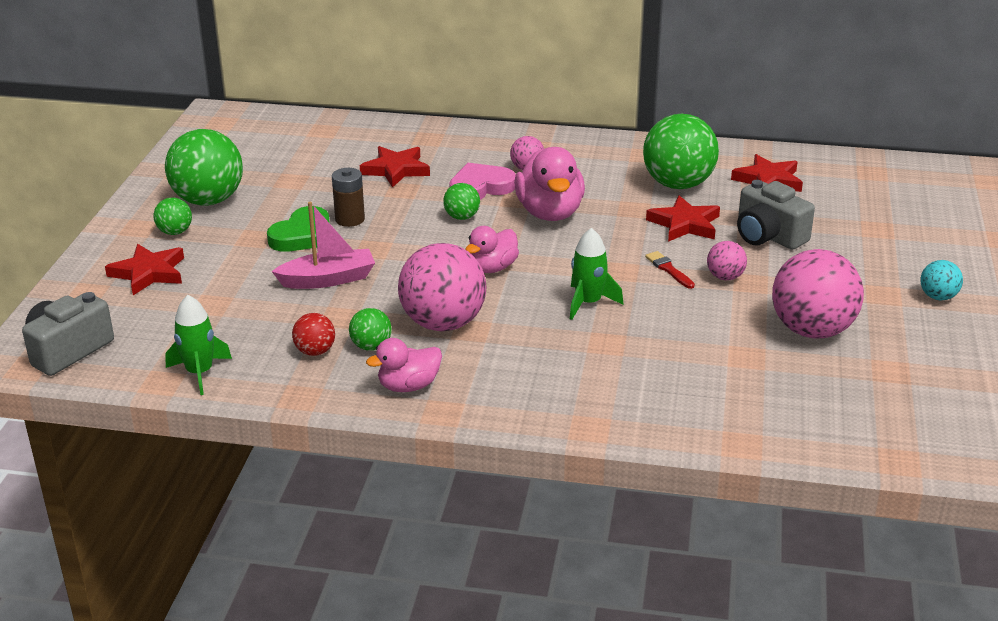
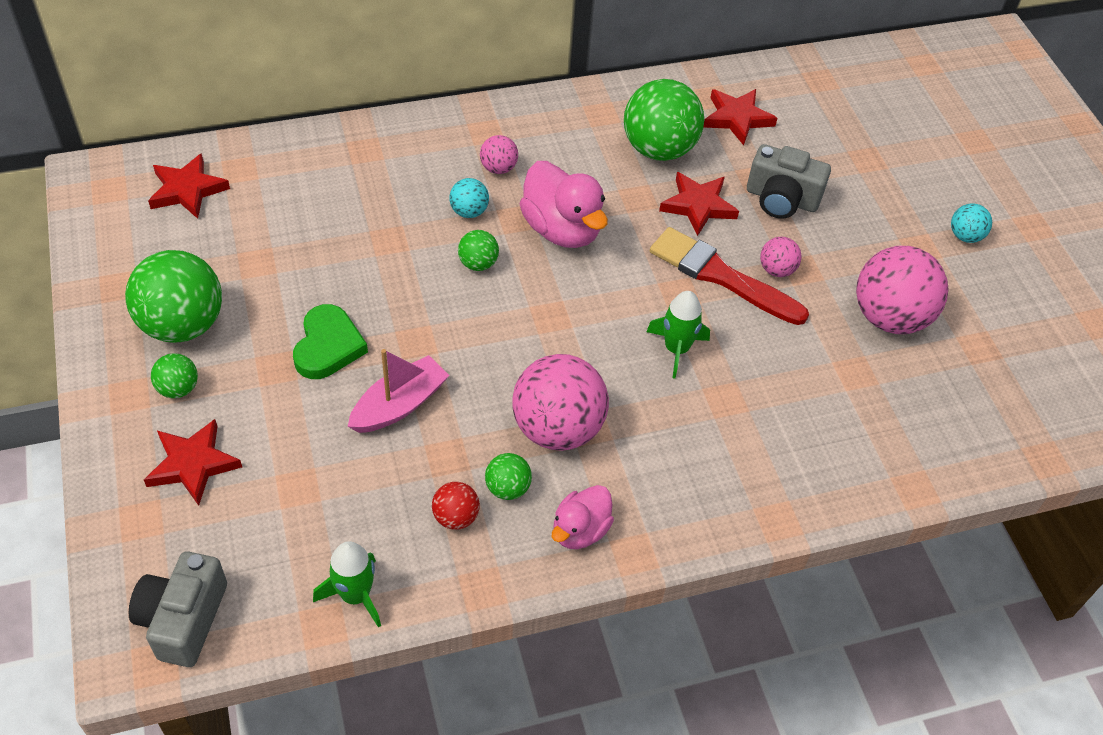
camera: 30 degrees left, 20 degrees up
(350, 219) = (362, 305): brown battery -> none
(396, 170) = (362, 210): red star -> red star (187, 190)
(481, 187) = (469, 211): pink heart -> turquoise ball
(492, 268) = (555, 330): pink duck -> none
(668, 269) = (721, 276): red brush -> red brush, size x2.33

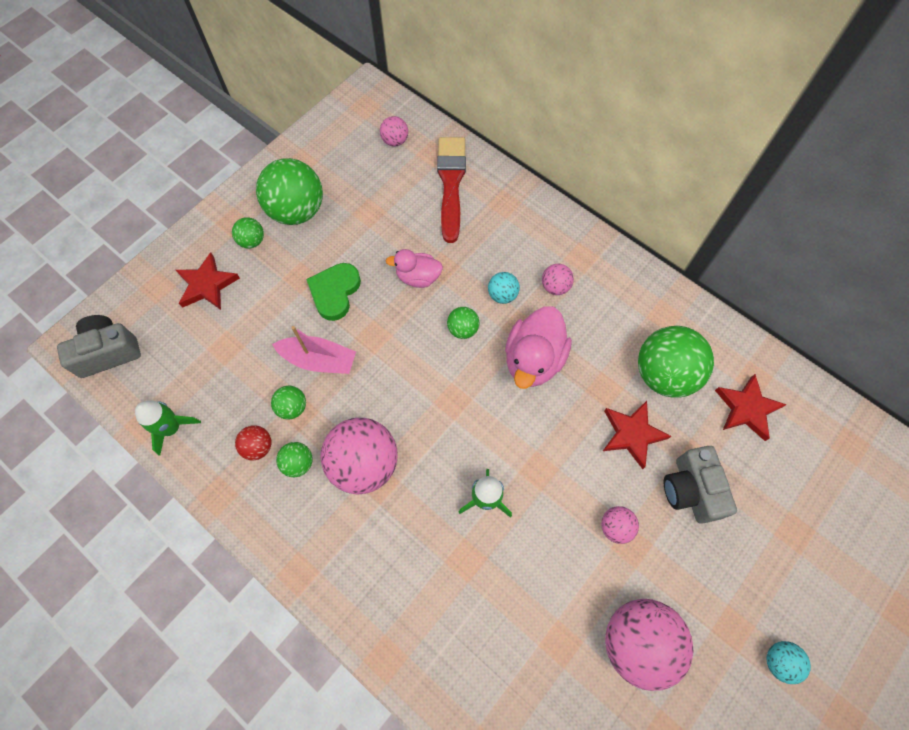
camera: 60 degrees right, 15 degrees up
(187, 190) = (395, 141): red star -> pink ball
(328, 346) = (335, 292): green heart -> green heart turned 135 degrees clockwise
(435, 459) = (292, 407): none -> green ball
(580, 530) = (294, 528): pink duck -> pink duck (418, 277)
(721, 276) = (577, 490): red brush -> red brush (451, 184)

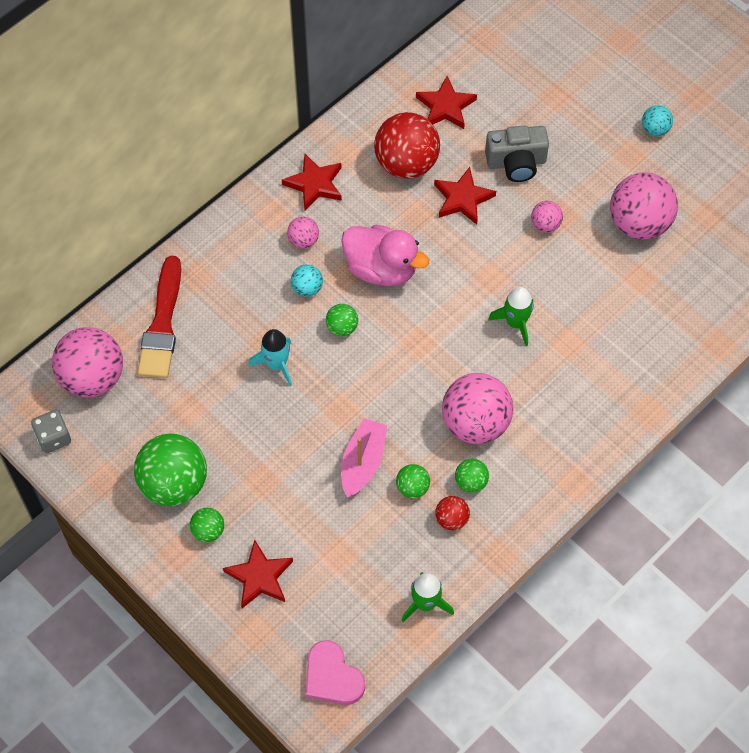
camera: 85 degrees left, 5 degrees down
(108, 352) = (332, 677): grey camera -> pink heart
(335, 292) = (285, 446): green heart -> none
(338, 122) = (54, 438): none -> grey dice
(395, 141) = (92, 378): pink ball -> pink ball, size x2.10
(418, 277) = (276, 364): pink duck -> turquoise rocket
(451, 184) = (162, 324): red brush -> red brush turned 90 degrees counterclockwise
(621, 290) = (314, 184): none -> red star
(664, 374) = (406, 164): green ball -> red ball

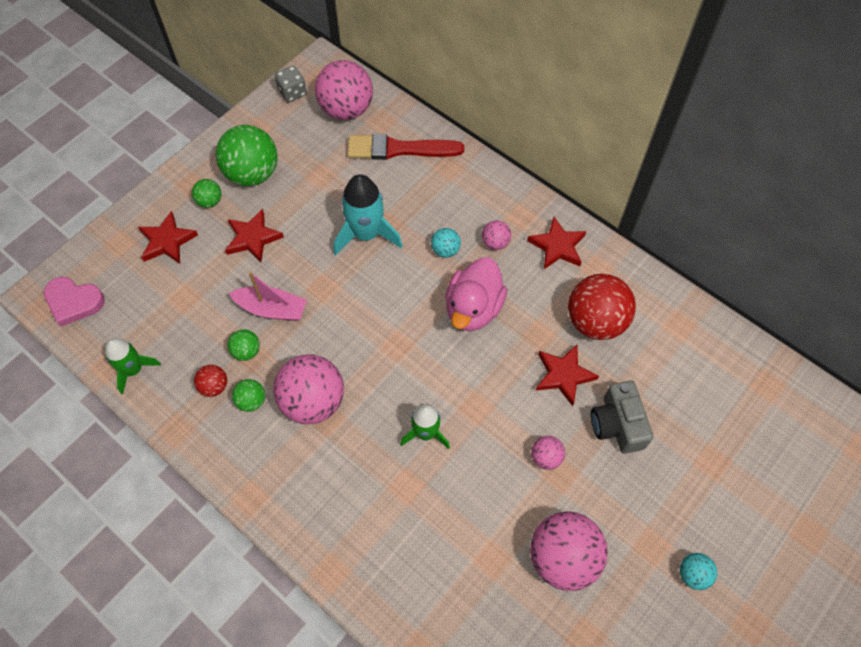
camera: 85 degrees right, 0 degrees up
(276, 364) = (366, 234): turquoise rocket -> turquoise rocket, size x1.56
(332, 677) = (74, 302): pink heart -> pink heart turned 120 degrees counterclockwise
(342, 327) = (407, 281): green ball -> none
(445, 106) = (672, 352): red star -> red star (253, 238)

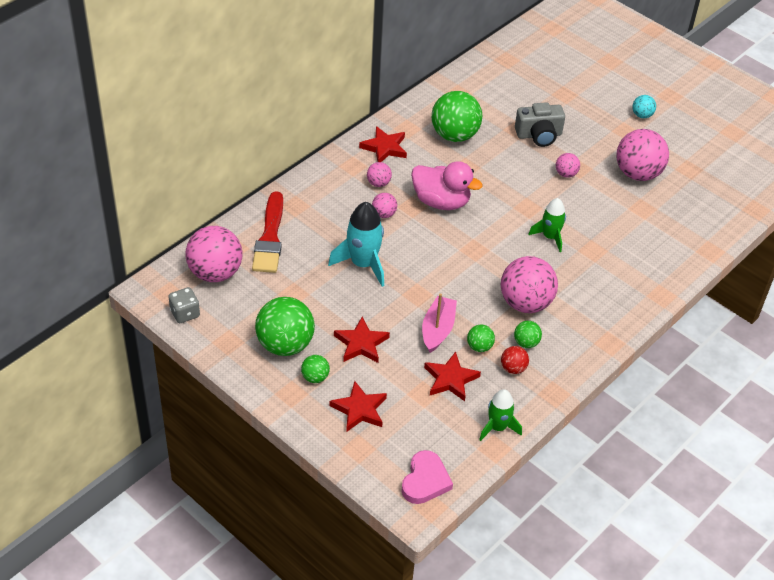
camera: 90 degrees left, 15 degrees down
(445, 250) = (384, 214): turquoise ball -> pink ball
(563, 375) = (500, 157): red star -> red star (450, 379)
(595, 321) = (454, 135): red ball -> green ball

